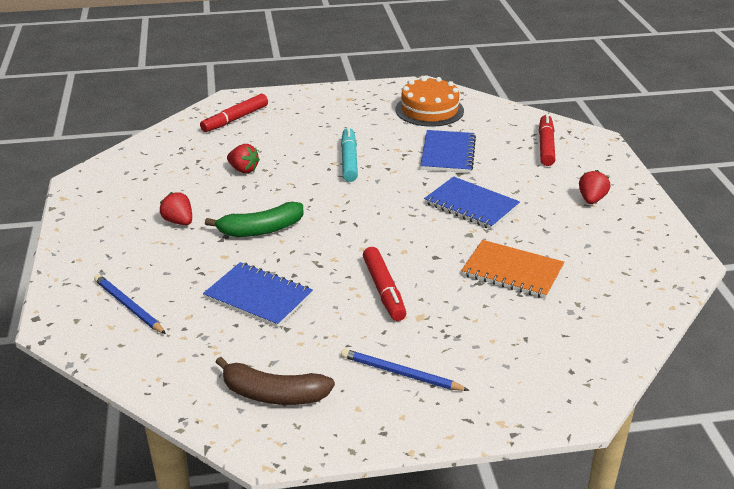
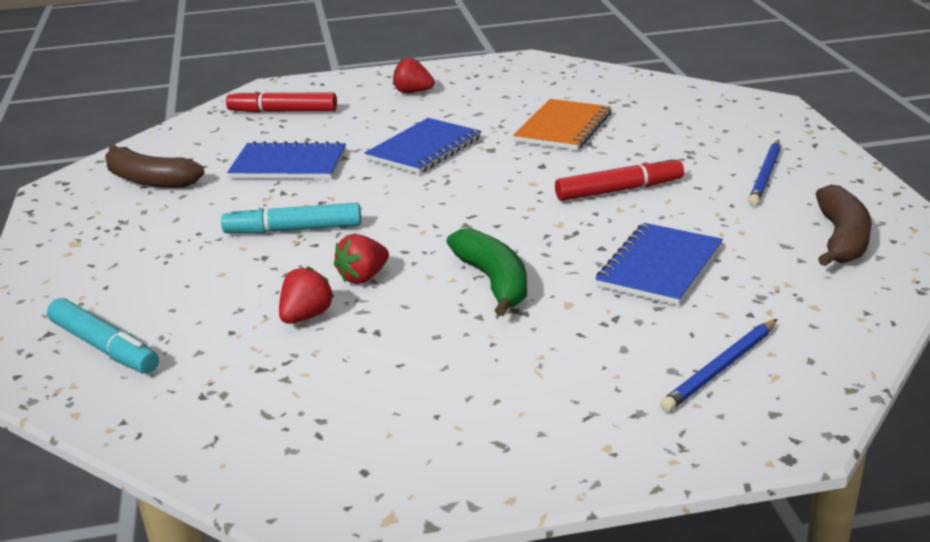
camera: 90 degrees left, 5 degrees down
(179, 221) = (475, 358): red strawberry -> red strawberry (363, 277)
(235, 119) = (104, 347): red marker -> turquoise marker
(429, 110) = (149, 180): orange cake -> brown banana

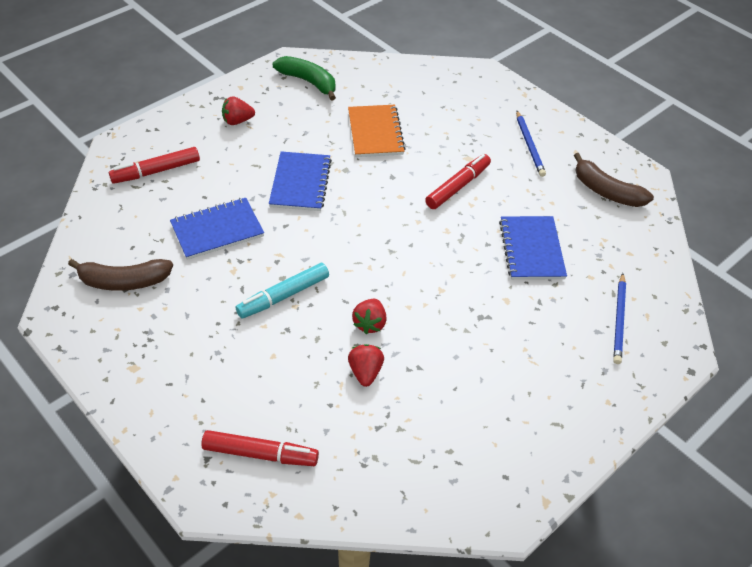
camera: 35 degrees left, 20 degrees up
(104, 347) = (260, 454): turquoise marker -> red marker
(494, 281) = (451, 297): green banana -> green banana (308, 82)
(841, 239) = (606, 191): brown banana -> brown banana turned 150 degrees clockwise

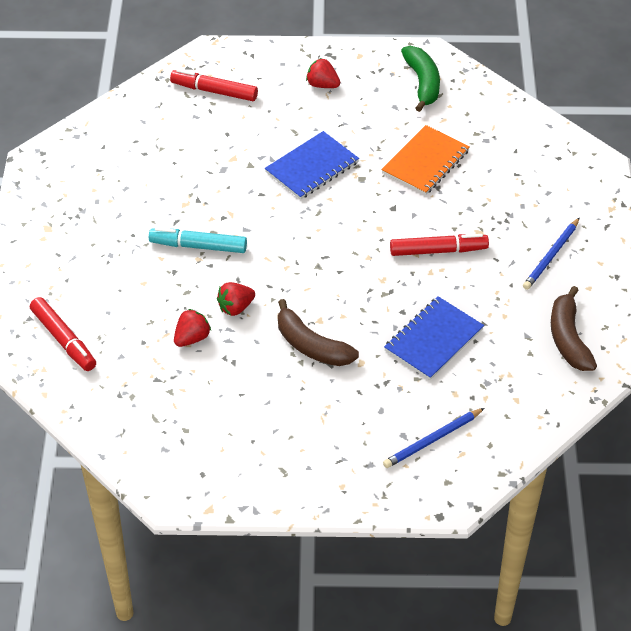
camera: 45 degrees right, 0 degrees up
(124, 281) = (103, 163): brown banana -> brown banana (311, 346)
(217, 230) = (207, 166): blue notebook -> none

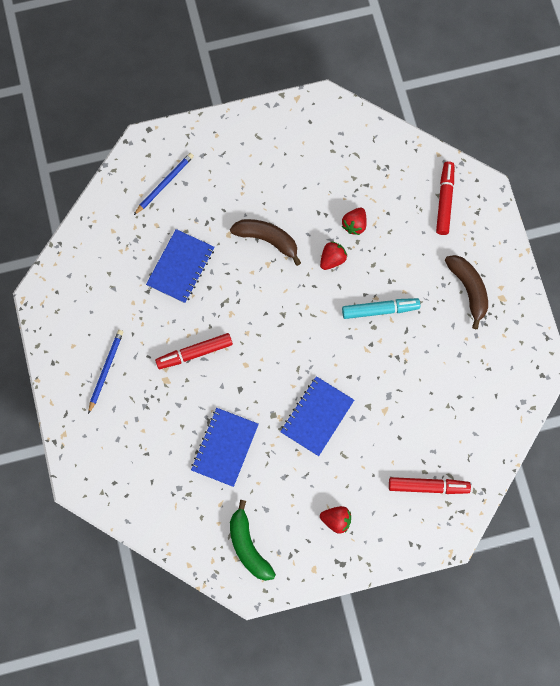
camera: 165 degrees right, 25 degrees up
(64, 339) = (444, 200): red marker -> red marker turned 60 degrees clockwise
(425, 162) = (225, 447): orange notebook -> blue notebook
(568, 338) = (82, 293): brown banana -> brown banana (468, 289)

